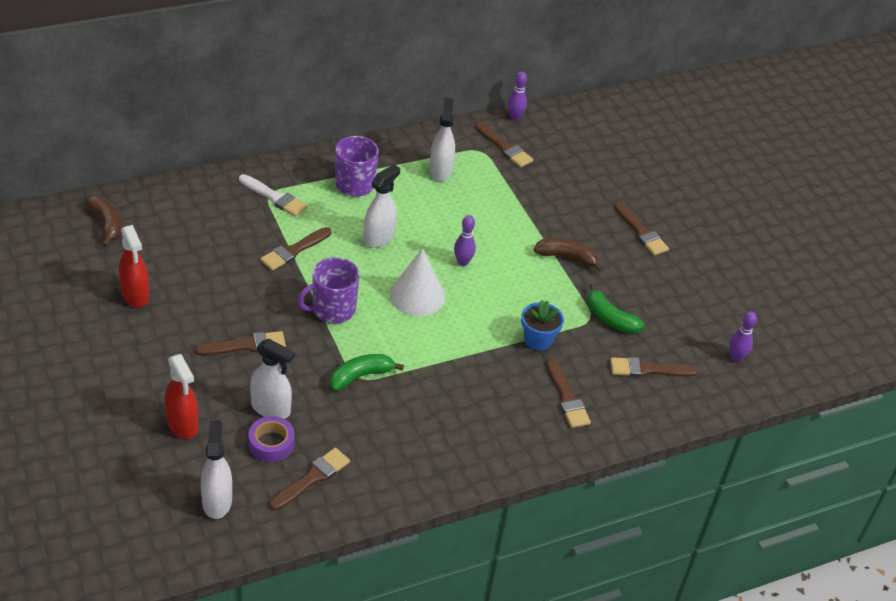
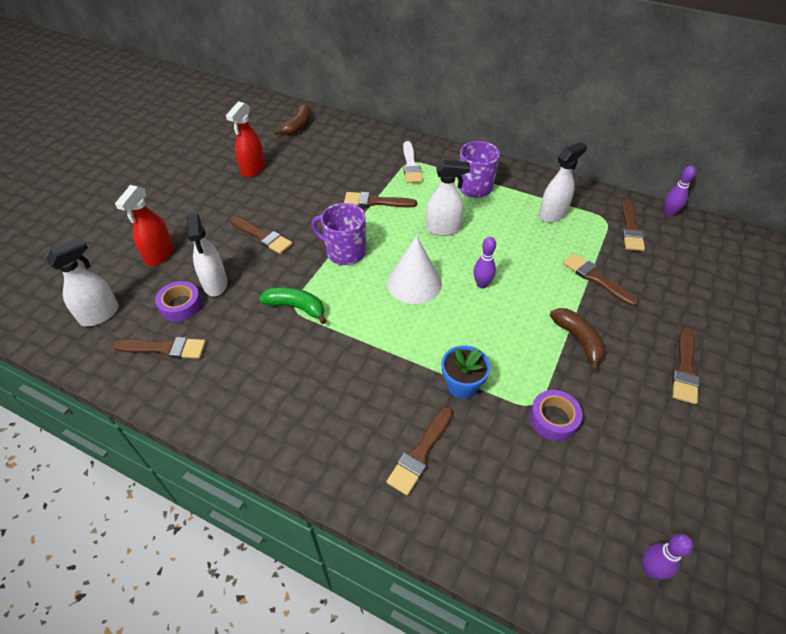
camera: 55 degrees right, 5 degrees up
(610, 318) = (553, 419): green banana -> purple tape
(647, 369) = (531, 495): brown brush -> brown brush (596, 278)

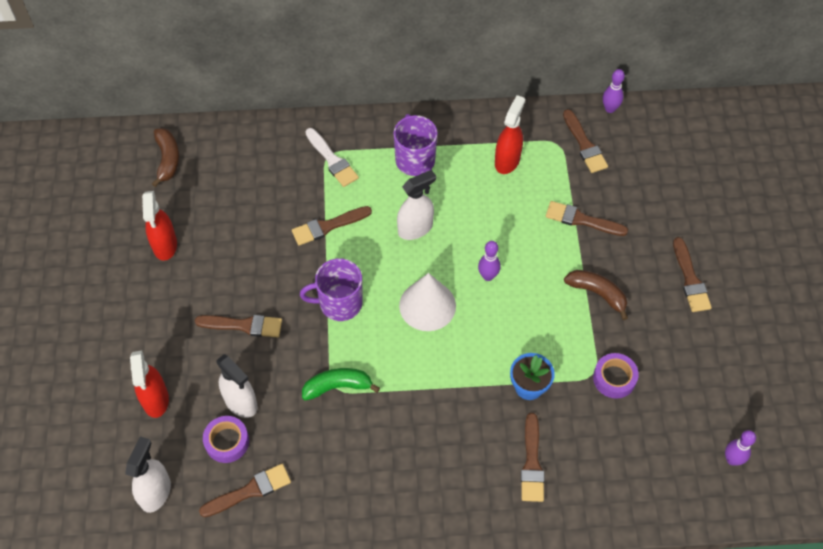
camera: 30 degrees left, 10 degrees up
(552, 214) = (507, 160): white spray bottle -> red spray bottle

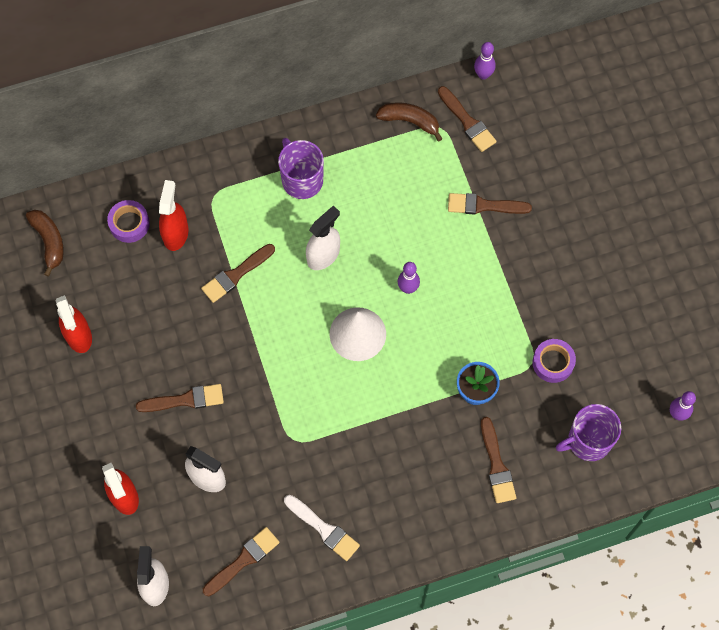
camera: 15 degrees left, 10 degrees up
(227, 442) = (206, 519): purple tape -> purple tape (129, 224)
(332, 160) = (218, 201): white brush -> white brush (324, 529)
(337, 386) = (295, 438): green banana -> none
(339, 303) = (271, 353): purple mug -> purple mug (588, 441)
(507, 160) = (395, 158): red spray bottle -> red spray bottle (175, 233)
(597, 293) = (517, 280): brown banana -> brown banana (410, 121)
(690, 279) = (602, 243): brown brush -> none

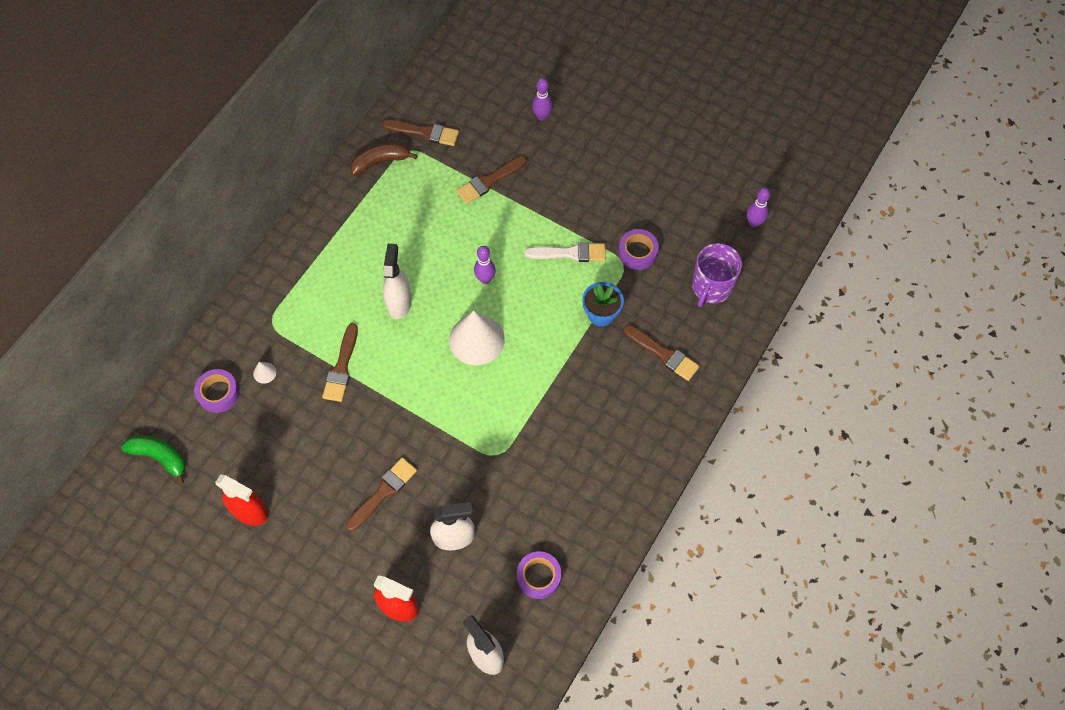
camera: 40 degrees left, 5 degrees down
(49, 241) = (160, 457): brown banana -> green banana
(175, 233) = (264, 372): red spray bottle -> white cone
(243, 560) = (538, 577): brown brush -> purple tape
(301, 179) = (333, 260): purple mug -> none
(324, 529) = (579, 502): white brush -> white brush (570, 253)
(483, 75) = (407, 93): purple bowling pin -> purple bowling pin (542, 116)

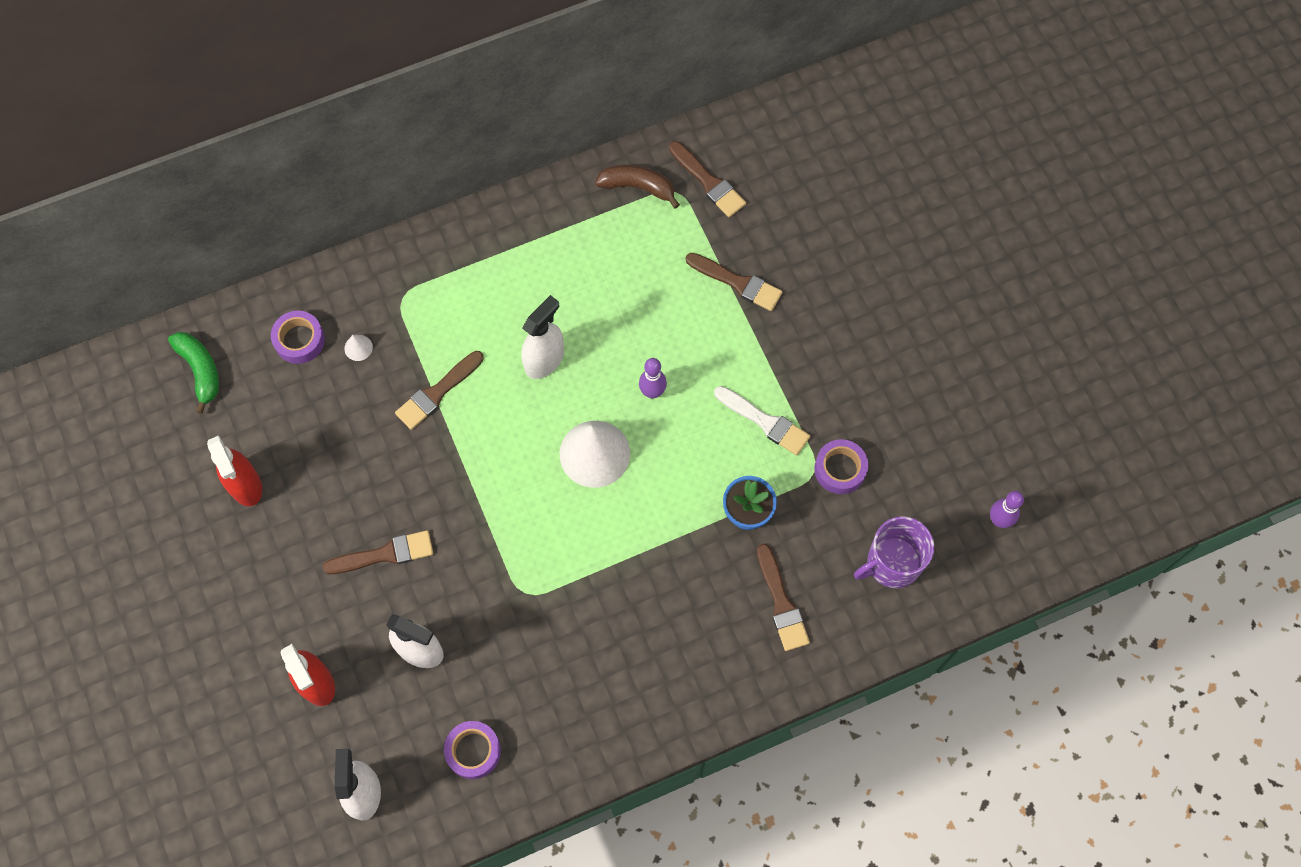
camera: 35 degrees right, 5 degrees up
(489, 181) = (737, 283): brown brush -> brown brush turned 150 degrees counterclockwise
(542, 116) = (851, 242): purple bowling pin -> none

